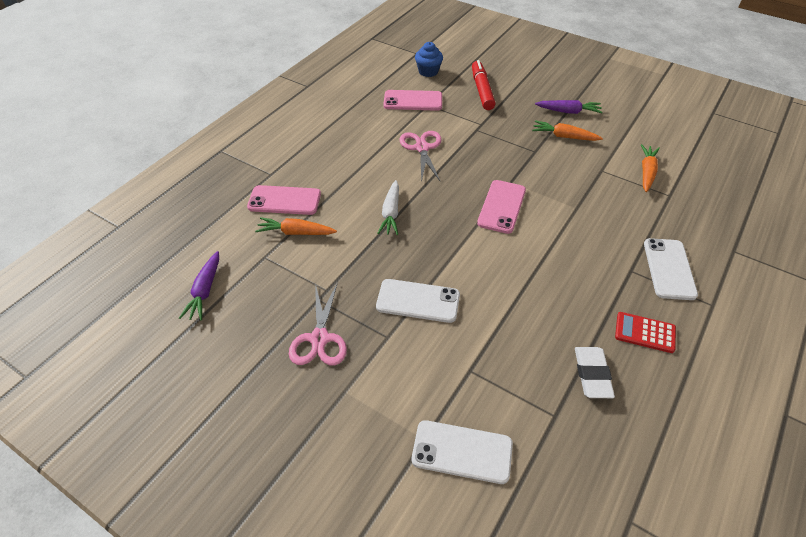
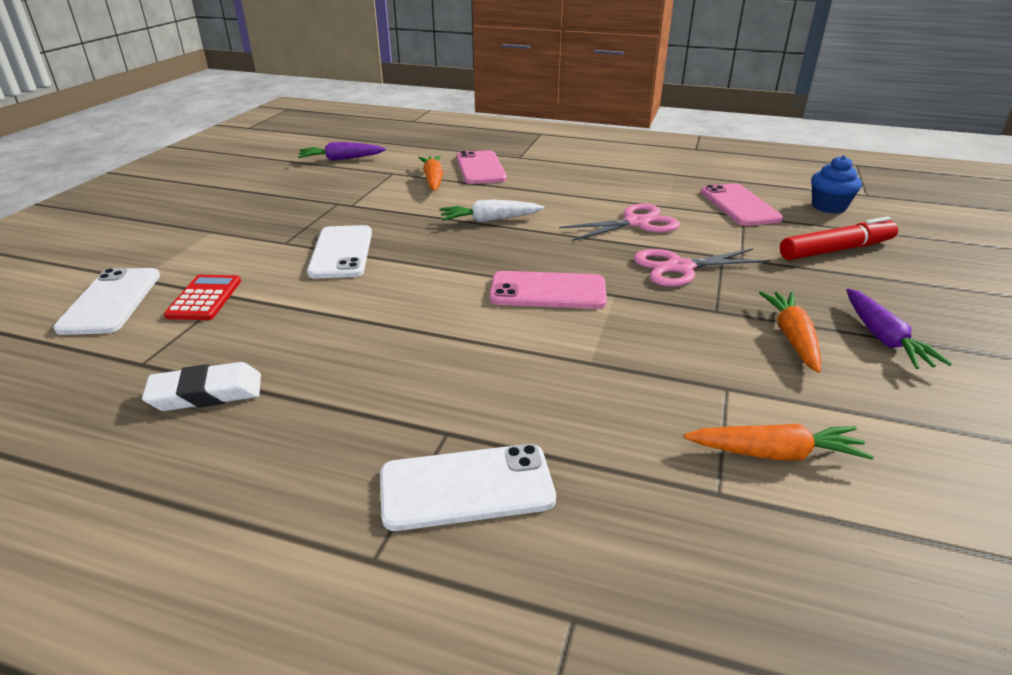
camera: 75 degrees right, 15 degrees down
(319, 338) = (282, 211): pink scissors -> pink scissors (680, 267)
(645, 332) = (291, 451): red calculator -> red calculator (204, 298)

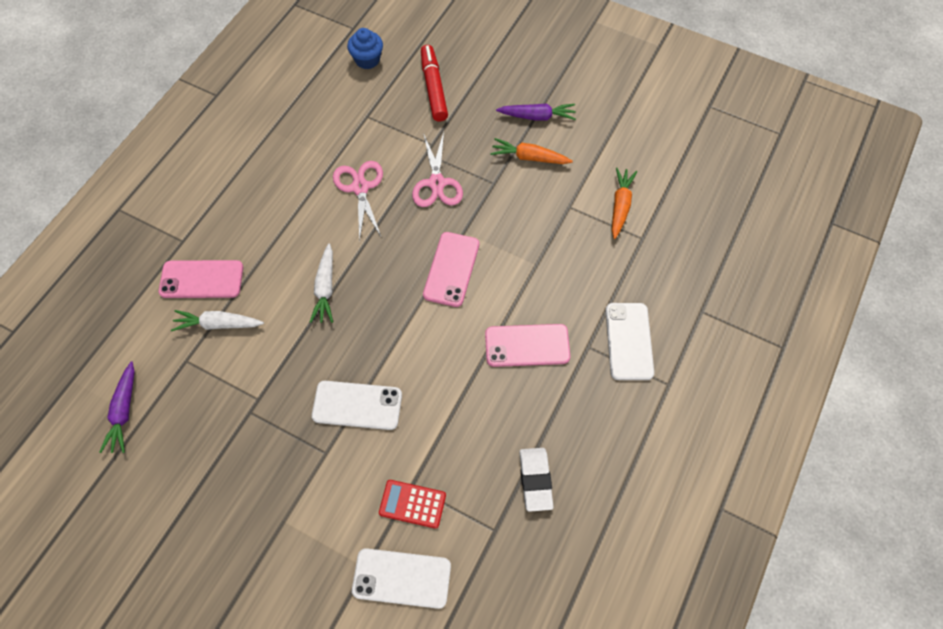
camera: 80 degrees left, 30 degrees up
(433, 180) = (218, 324): orange carrot -> white carrot
(739, 205) = (348, 112): pink phone -> pink phone (527, 345)

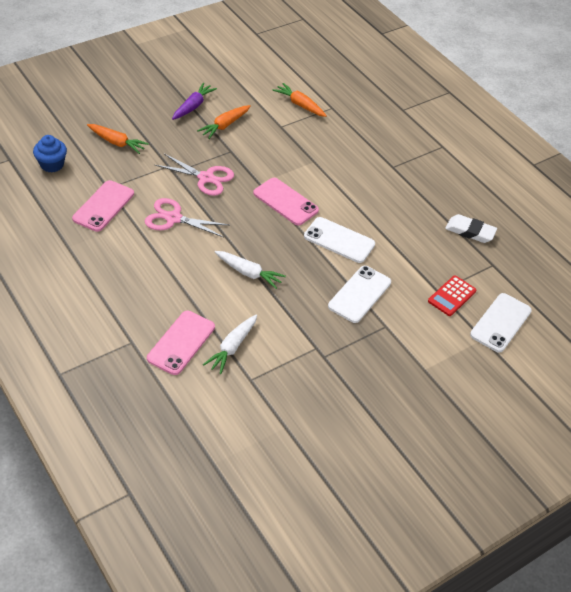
camera: 65 degrees left, 15 degrees down
(124, 411) = (269, 435): purple carrot -> none
(434, 88) = (117, 142): red marker -> orange carrot
(527, 345) = (372, 193): pink phone -> pink phone (103, 206)
(628, 341) = (402, 148): white phone -> white phone (339, 240)

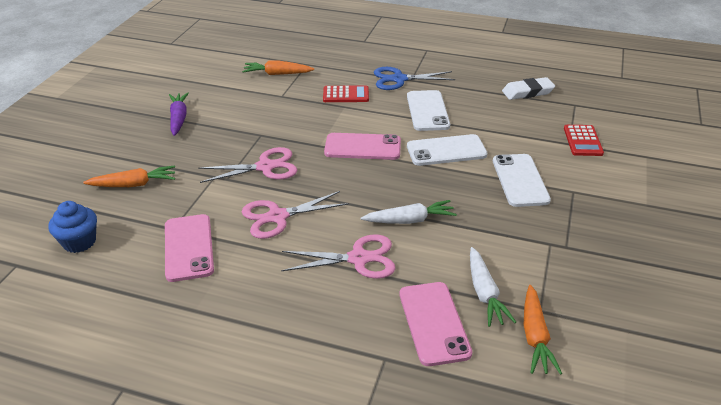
camera: 35 degrees left, 10 degrees down
(187, 276) = (358, 258): none -> pink scissors
(225, 125) = (229, 118): orange carrot -> orange carrot (535, 336)
(327, 152) = (346, 95): none -> red calculator
(384, 161) = (399, 79): none -> blue scissors
(500, 323) = (639, 138): white phone -> white phone (427, 111)

